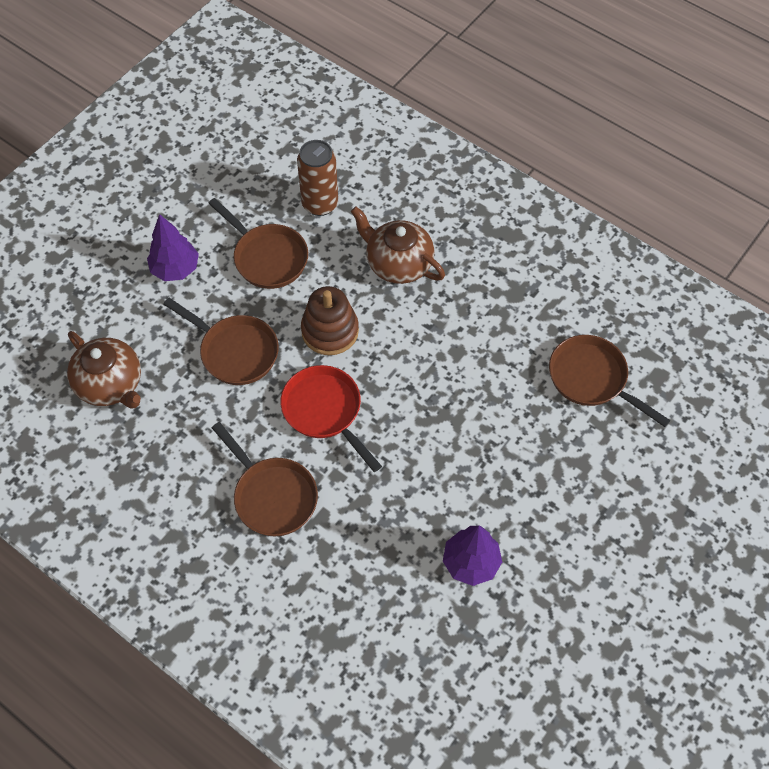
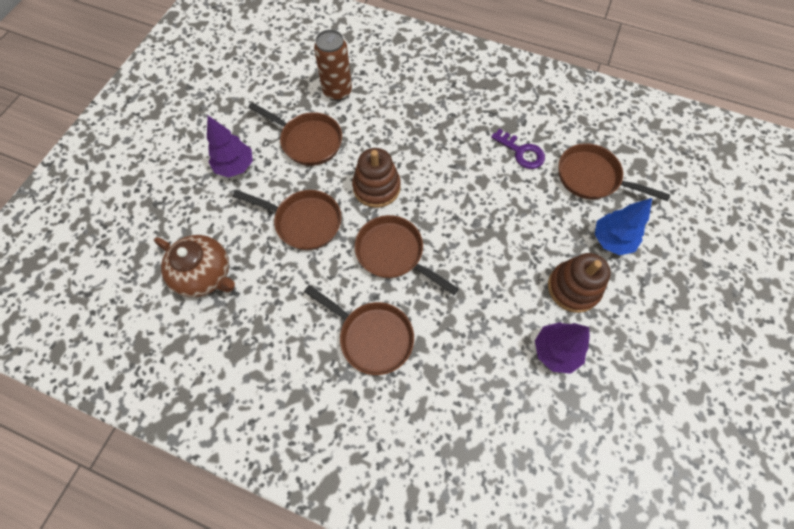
camera: 15 degrees left, 5 degrees up
(325, 411) = (394, 253): red pan -> brown pan
(398, 263) = (413, 123): brown teapot -> none
(517, 328) = (521, 152): none -> purple key
(518, 500) = (573, 288): none -> brown stacking toy
(586, 457) = (611, 240): none -> blue tree

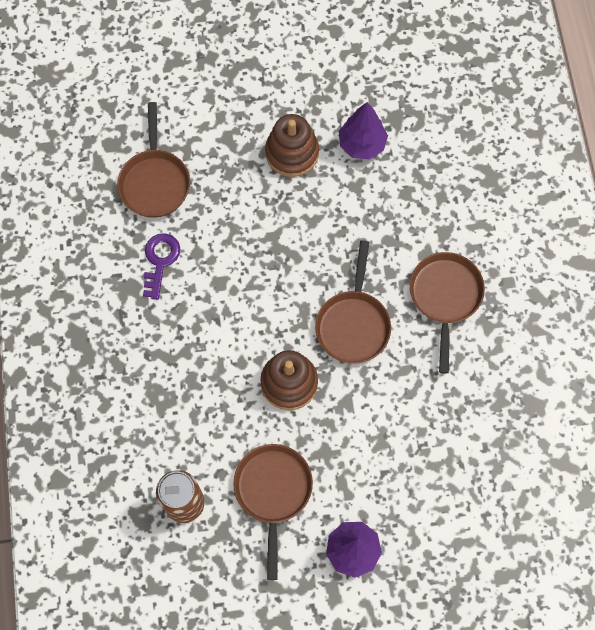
camera: 120 degrees left, 5 degrees up
(205, 274) = (486, 489): brown teapot -> none
(304, 222) = (372, 431): brown pan -> none
(611, 240) = (220, 139): blue tree -> none

